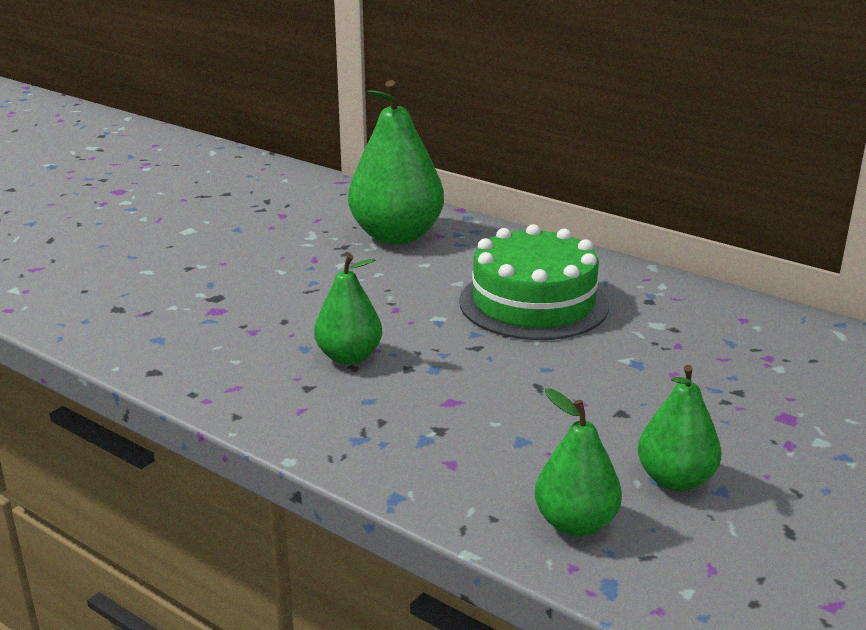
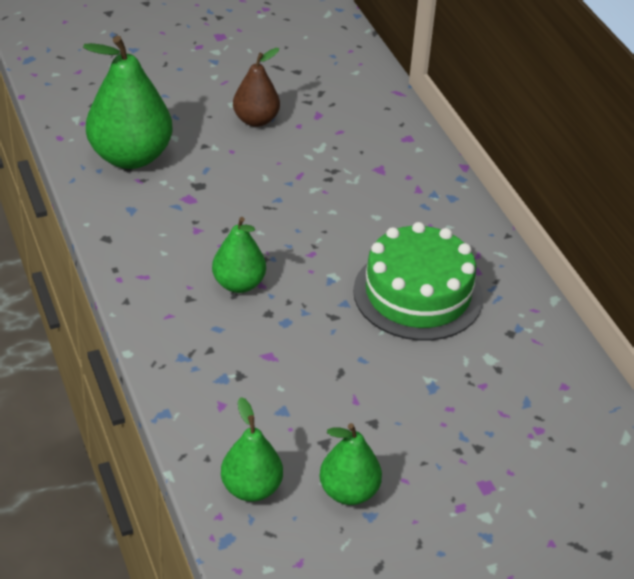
camera: 30 degrees right, 15 degrees up
(223, 235) = (256, 120): none -> brown pear
(396, 236) = (383, 176): green pear -> green pear (130, 157)

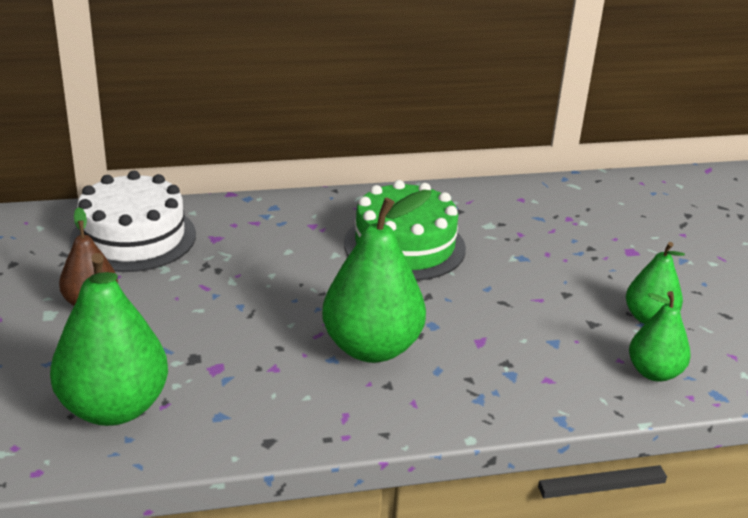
camera: 80 degrees left, 10 degrees down
(238, 284) = (372, 348): green pear -> green pear, size x1.74
(360, 123) = (133, 237): none -> white cake

